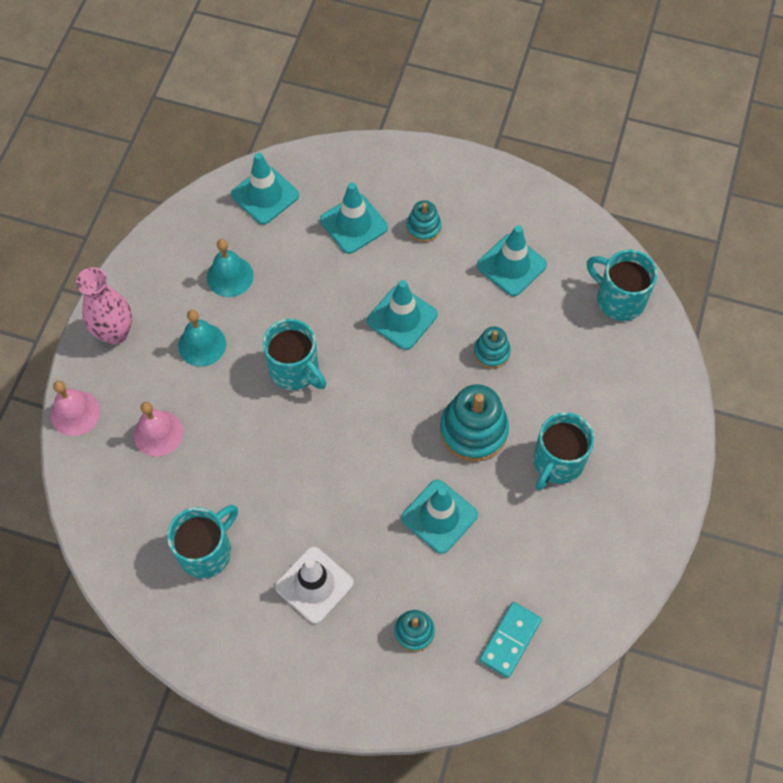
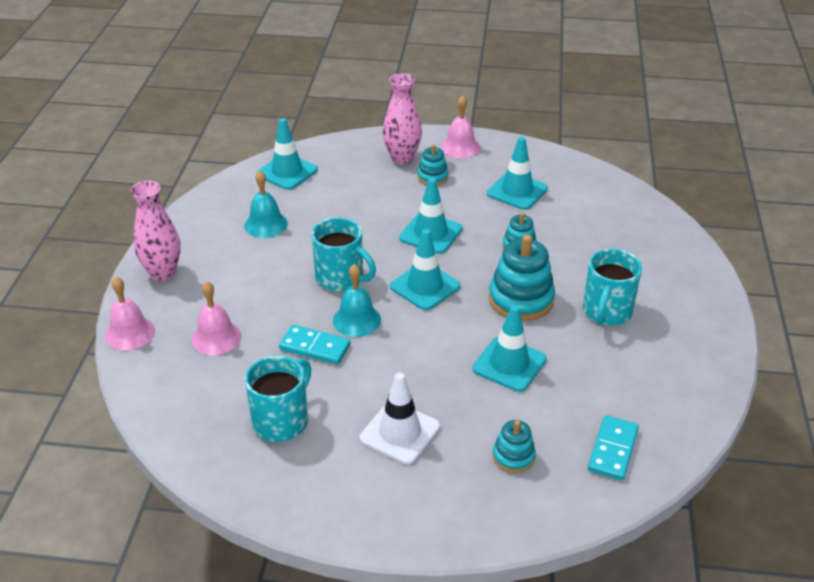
camera: 10 degrees left, 25 degrees down
(202, 345) = (248, 271): turquoise bell -> turquoise bell (356, 320)
(253, 462) = (315, 347): none -> turquoise domino
(354, 224) = (370, 181): turquoise traffic cone -> turquoise traffic cone (425, 286)
(396, 191) = (402, 158): none -> pink vase
(466, 181) = (460, 147): none -> pink bell
(618, 299) = (617, 201): turquoise mug -> none

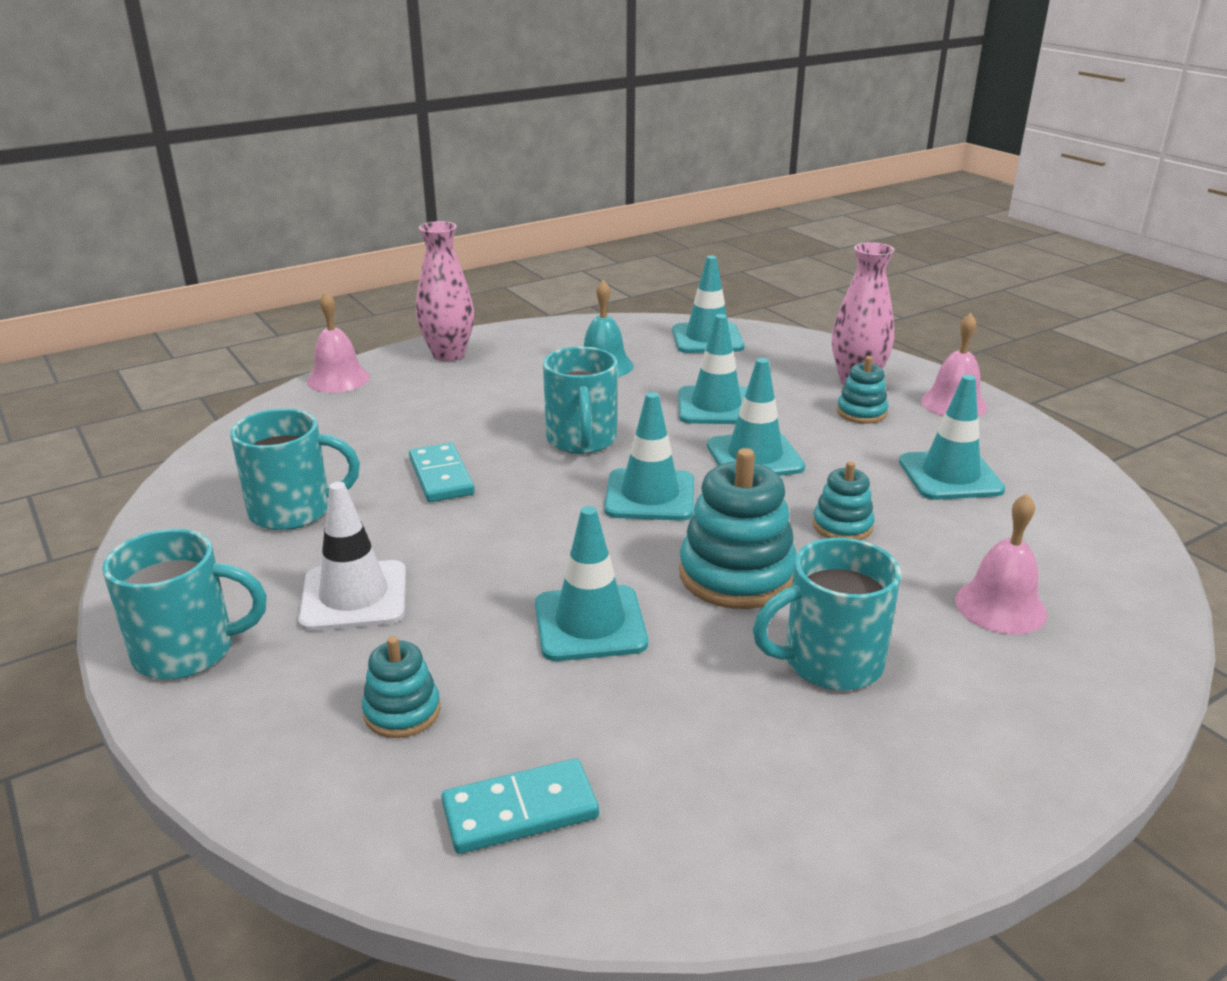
camera: 50 degrees right, 10 degrees down
(216, 338) = (385, 419): pink bell -> pink bell (1000, 606)
(356, 320) = (523, 480): turquoise bell -> none
(366, 215) = (716, 406): none -> turquoise traffic cone
(383, 515) = (188, 651): none -> turquoise mug

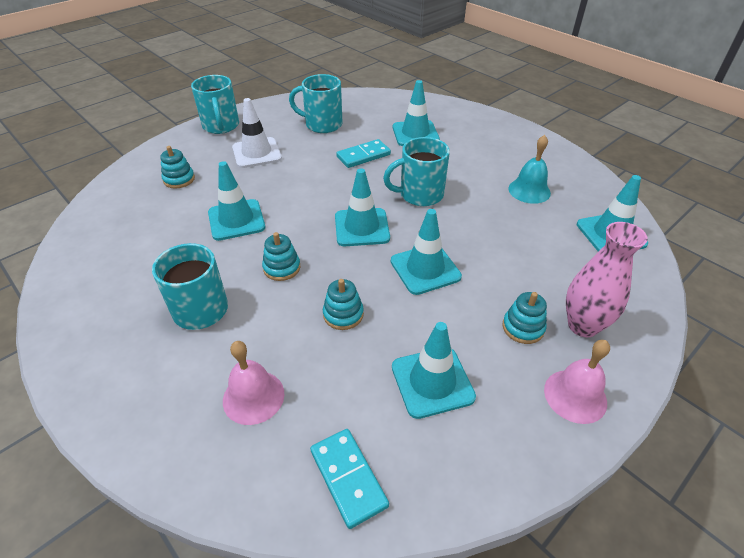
camera: 80 degrees right, 15 degrees up
(293, 511) = (322, 124): turquoise mug -> turquoise mug turned 120 degrees clockwise
(338, 379) = (456, 107): pink bell -> none
(448, 354) = (508, 133): pink vase -> none
(520, 810) = (116, 217): turquoise domino -> turquoise domino (348, 478)
(716, 406) = (493, 246): turquoise traffic cone -> turquoise traffic cone (415, 134)
(736, 575) = (282, 268): turquoise stacking toy -> turquoise stacking toy, size x0.55

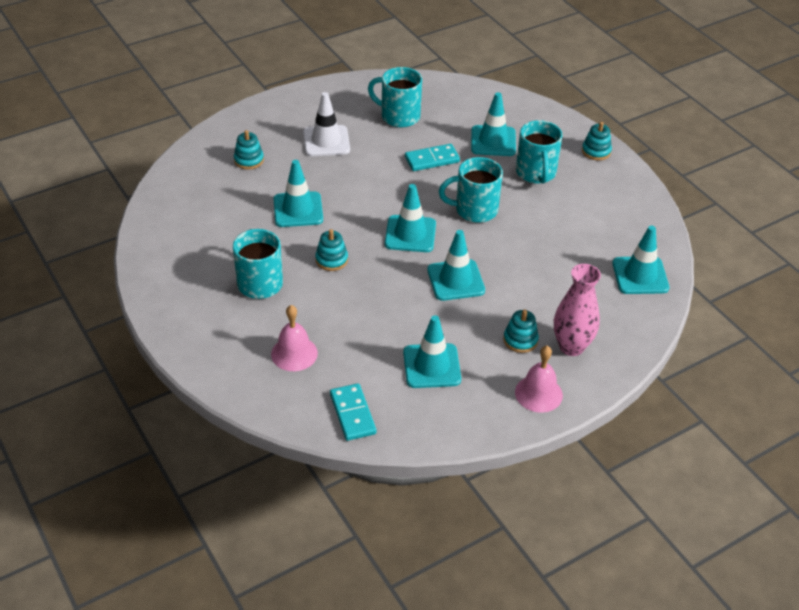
camera: 10 degrees right, 0 degrees up
(221, 126) = (294, 104): turquoise mug -> turquoise mug (536, 173)
(343, 314) = (375, 306): turquoise stacking toy -> turquoise stacking toy (596, 151)
(529, 190) = (583, 221): turquoise bell -> none

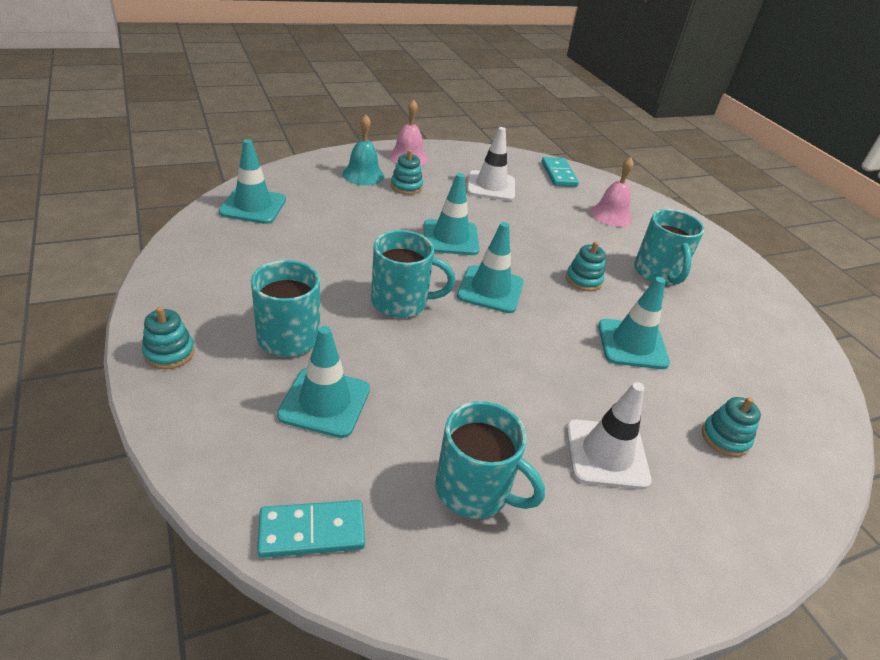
camera: 175 degrees left, 5 degrees down
(431, 366) = (491, 186): turquoise traffic cone -> white traffic cone
(432, 160) = (437, 386): turquoise domino -> turquoise domino (312, 531)
(571, 346) = (363, 175): pink vase -> turquoise bell

